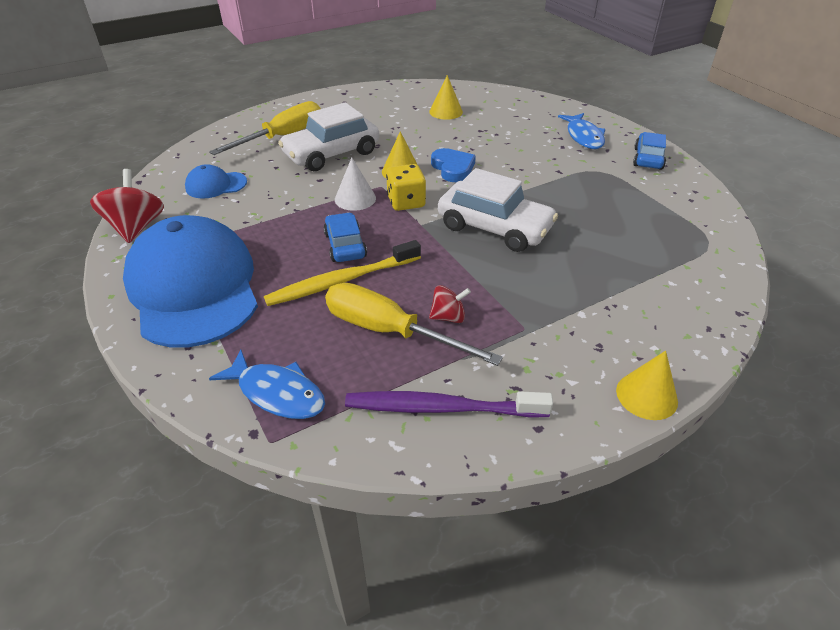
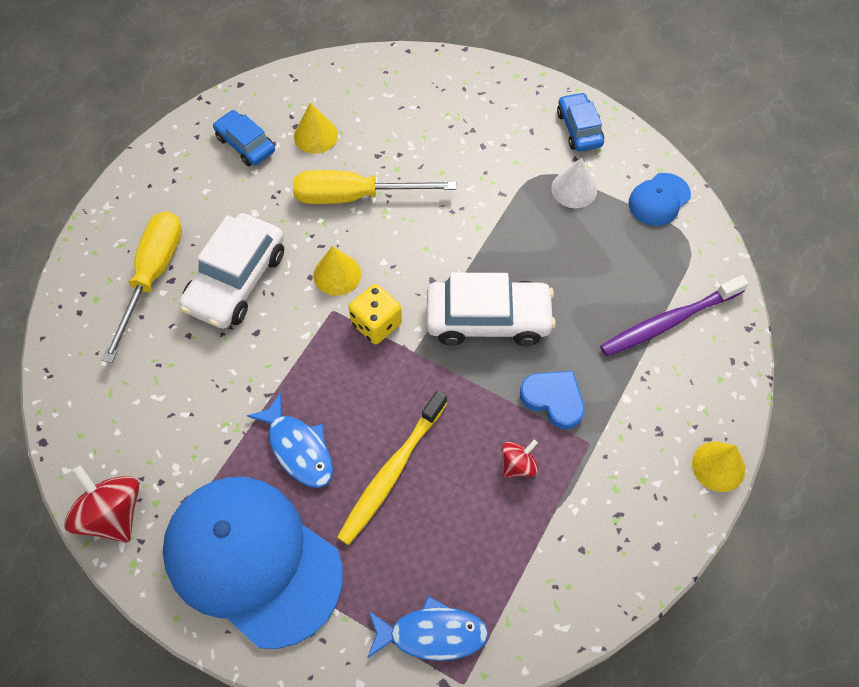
camera: 30 degrees left, 20 degrees up
(216, 185) = (143, 401): blue cap -> blue cap (659, 199)
(345, 245) = (360, 422): blue car -> blue car (245, 144)
(355, 198) = (319, 345): white cone -> white cone (574, 189)
(389, 331) = (478, 511): yellow screwdriver -> yellow screwdriver (354, 196)
(441, 408) = (574, 570): purple toothbrush -> purple toothbrush (669, 321)
(453, 168) = (389, 241): blue heart -> blue heart (553, 399)
(583, 137) = (496, 117): blue fish -> blue fish (298, 448)

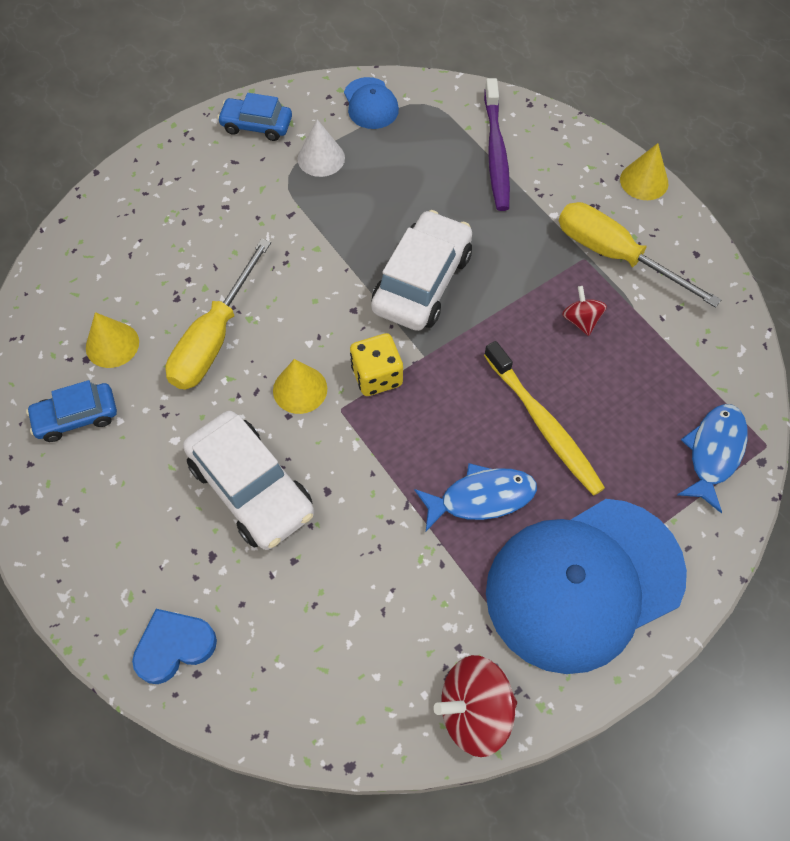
camera: 65 degrees left, 0 degrees up
(153, 276) = (195, 574): yellow screwdriver -> yellow screwdriver (615, 255)
(553, 399) = (530, 267): blue heart -> blue heart (174, 646)

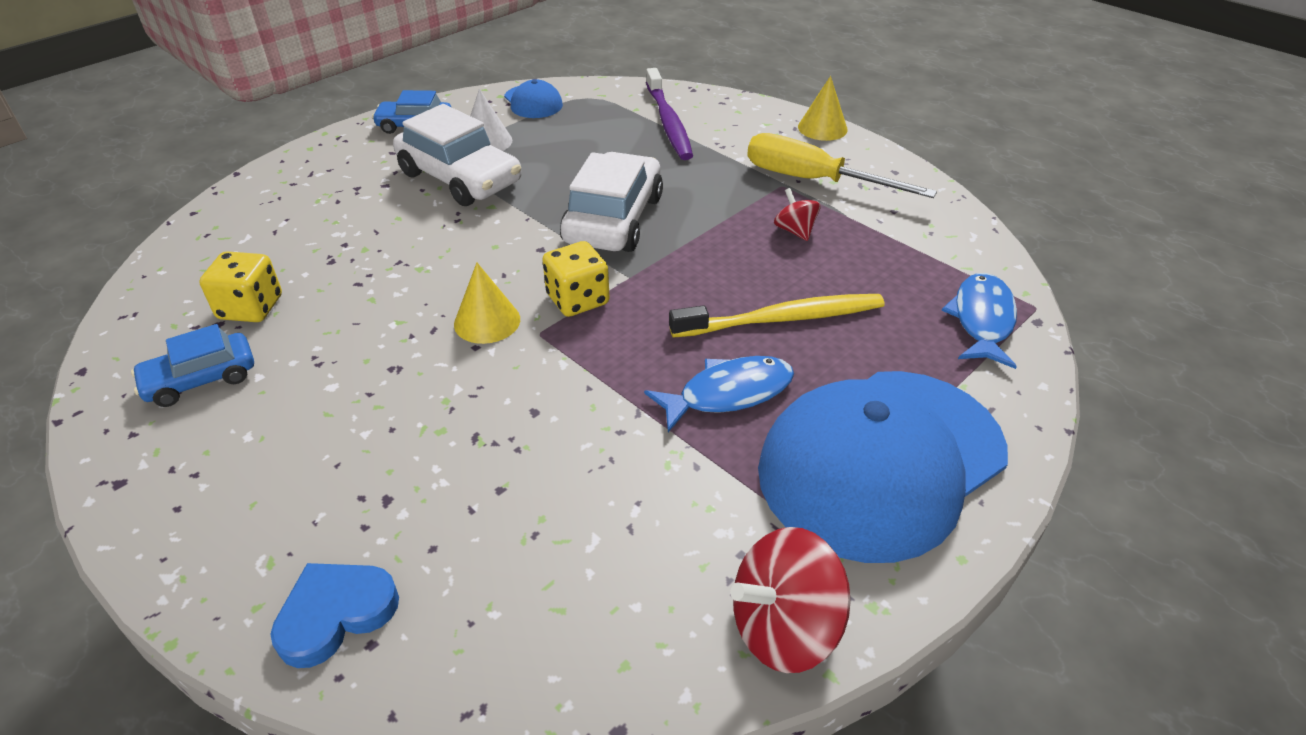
camera: 10 degrees left, 20 degrees down
(112, 344) = (251, 308): yellow cone -> yellow dice
(214, 338) = (378, 289): yellow screwdriver -> none
(251, 488) = (435, 421): white car -> white car (460, 178)
(544, 425) = (782, 319): yellow toothbrush -> yellow toothbrush turned 60 degrees counterclockwise

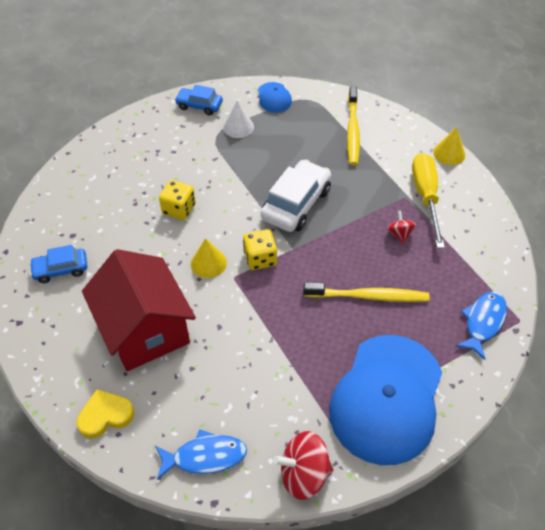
camera: 15 degrees right, 10 degrees up
(251, 308) = (90, 228): yellow dice -> yellow dice (179, 209)
(335, 614) = (105, 415): blue heart -> yellow heart
(390, 444) = (145, 330): none -> red house
(460, 178) = (216, 154): white car -> none
(668, 122) = (352, 131): purple toothbrush -> yellow toothbrush
(728, 393) = (322, 338): blue fish -> blue fish (205, 456)
(813, 180) = (426, 196): yellow screwdriver -> yellow screwdriver turned 45 degrees clockwise
(881, 461) = (387, 398): blue cap -> blue cap turned 45 degrees counterclockwise

